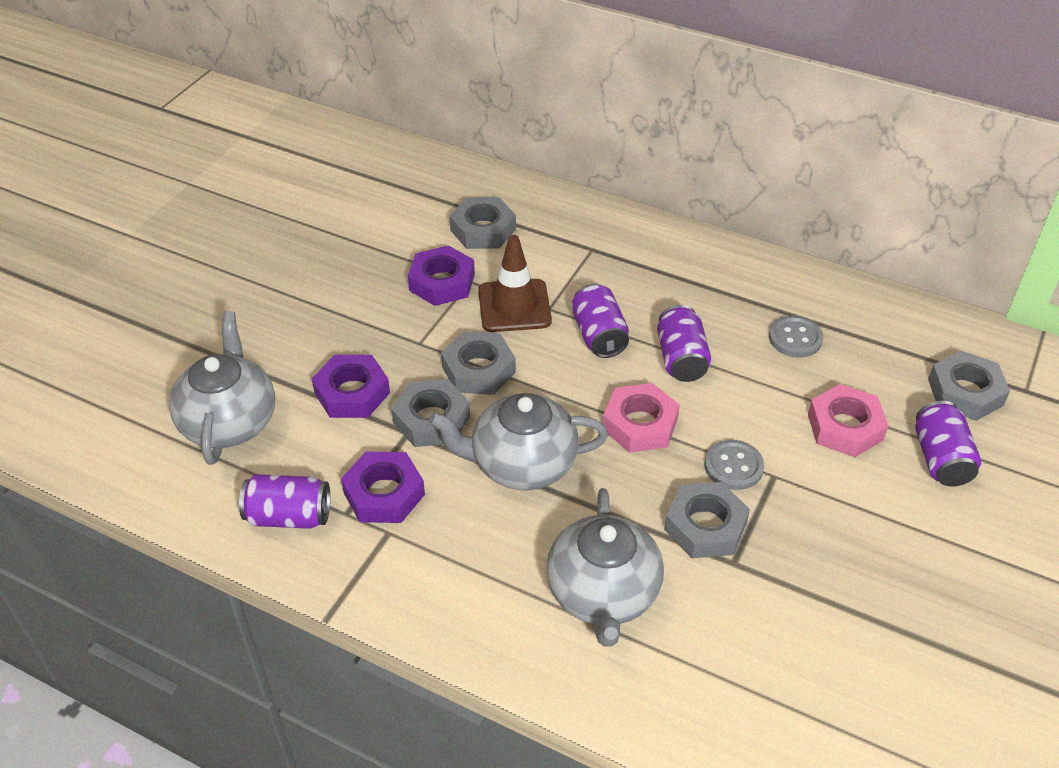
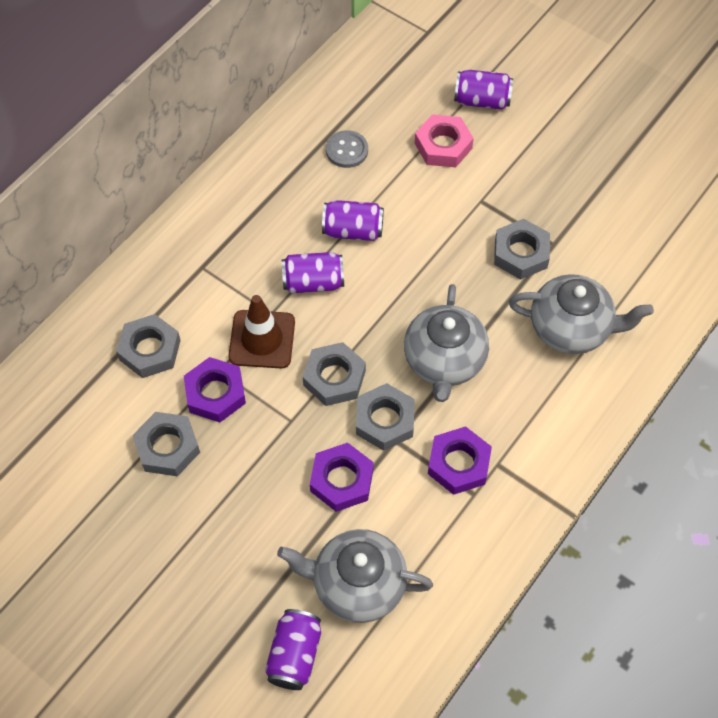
camera: 80 degrees left, 15 degrees up
(289, 516) = (472, 537): purple can -> purple can (294, 655)
(640, 424) = (417, 273): pink nut -> none
(733, 466) = (469, 223): grey button -> none
(965, 392) = (423, 66): grey nut -> grey nut (167, 447)

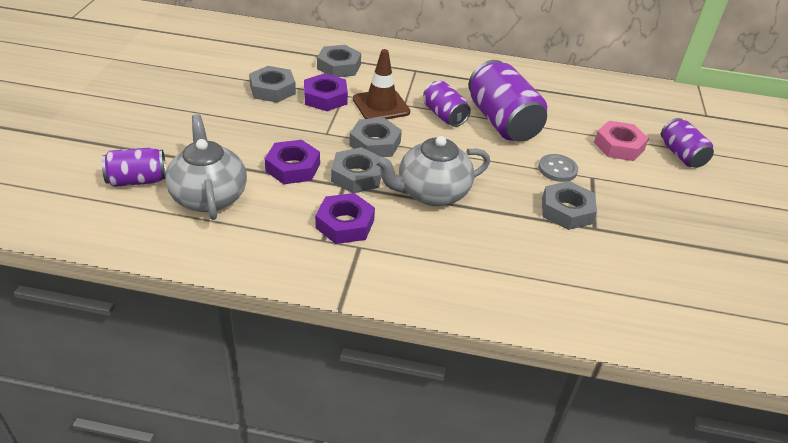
camera: 60 degrees right, 20 degrees down
(347, 150) = (564, 104): grey button -> grey button (557, 169)
(353, 230) = (502, 122): purple can -> purple can, size x1.73
(571, 328) = (523, 259): grey teapot -> none

